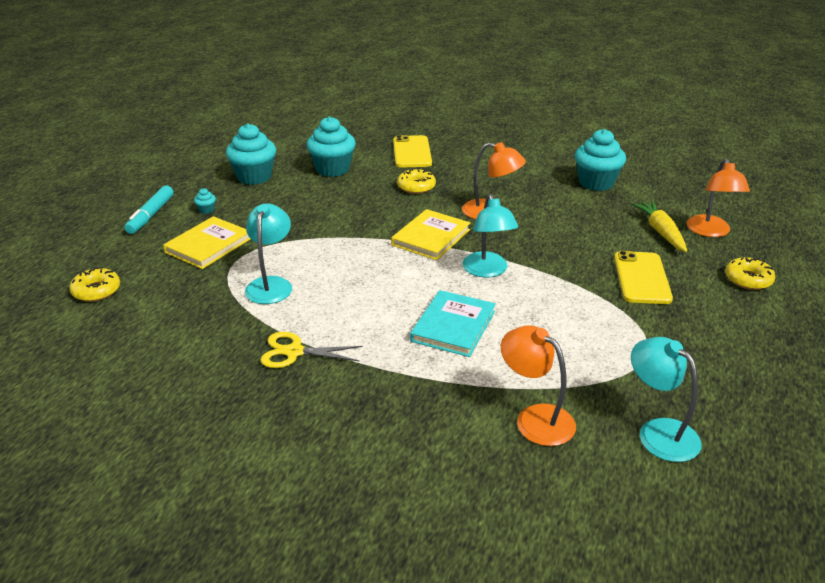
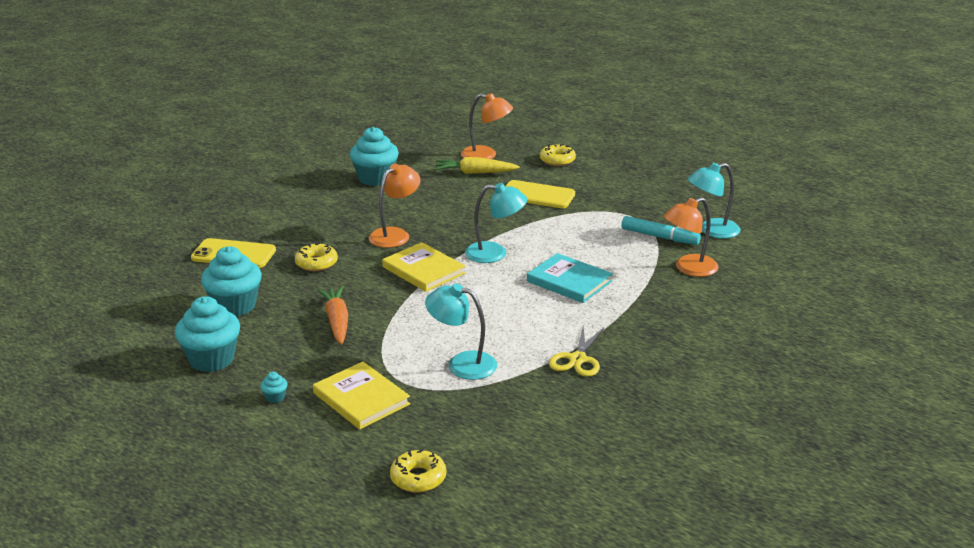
camera: 75 degrees left, 5 degrees down
(151, 215) = (260, 439): turquoise marker -> turquoise marker (659, 237)
(324, 213) = (337, 321): none -> orange carrot

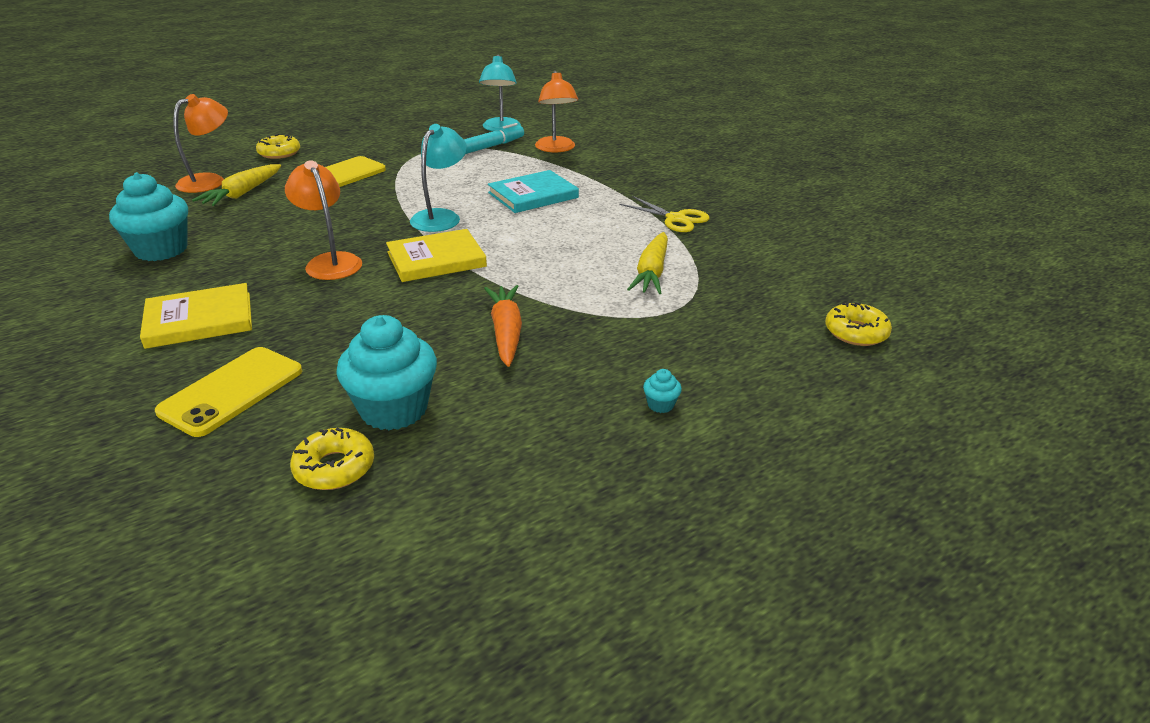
camera: 70 degrees left, 5 degrees up
(211, 359) = (531, 450): turquoise cupcake -> none
(316, 263) = (341, 325): yellow donut -> yellow donut (334, 467)
(337, 321) = (506, 332): orange carrot -> orange carrot turned 75 degrees clockwise
(361, 399) = (692, 342): yellow book -> yellow book (199, 320)
(462, 364) = (651, 272): turquoise lamp -> yellow carrot

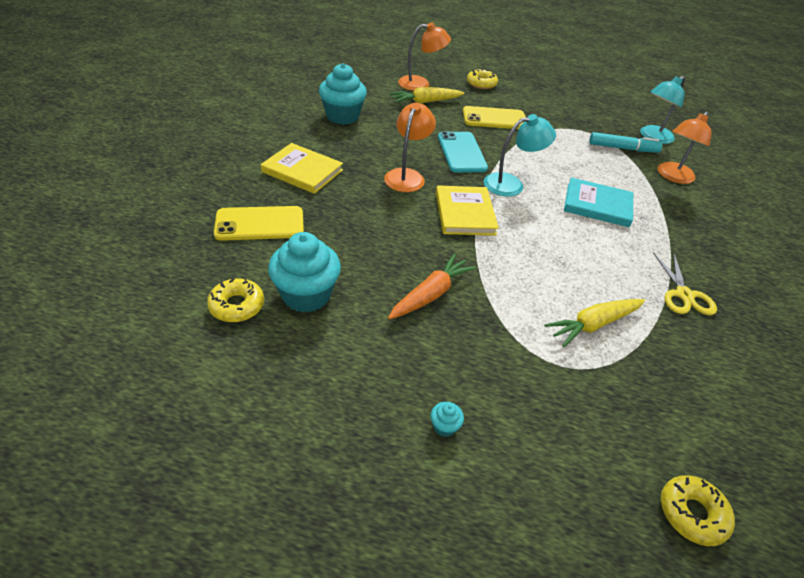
camera: 45 degrees right, 10 degrees up
(354, 216) = (461, 152): none -> turquoise phone
(436, 259) = (465, 213): yellow book -> yellow book turned 60 degrees clockwise

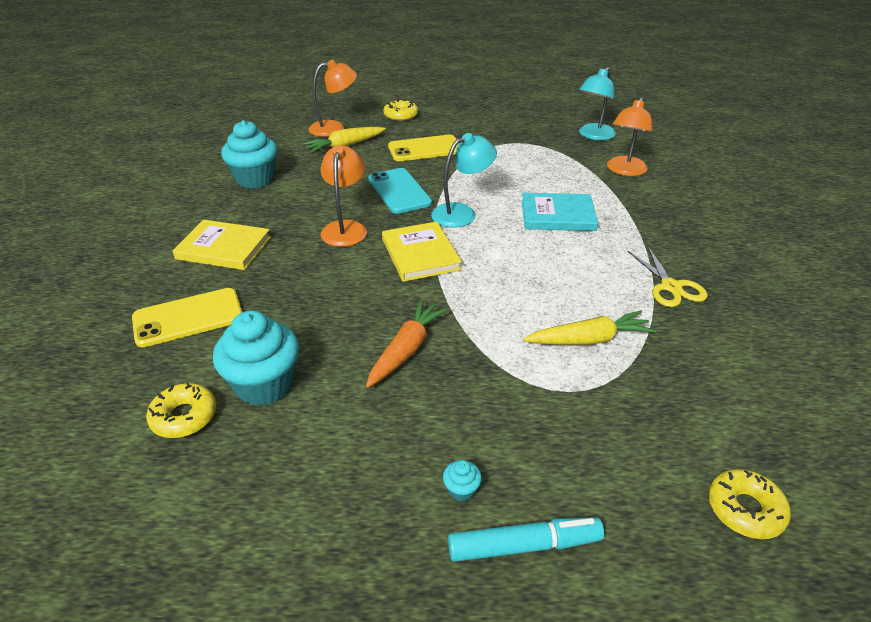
camera: 10 degrees left, 5 degrees down
(593, 325) = (589, 339): yellow carrot -> yellow carrot turned 150 degrees counterclockwise
(622, 148) = (566, 153): turquoise marker -> turquoise marker (524, 545)

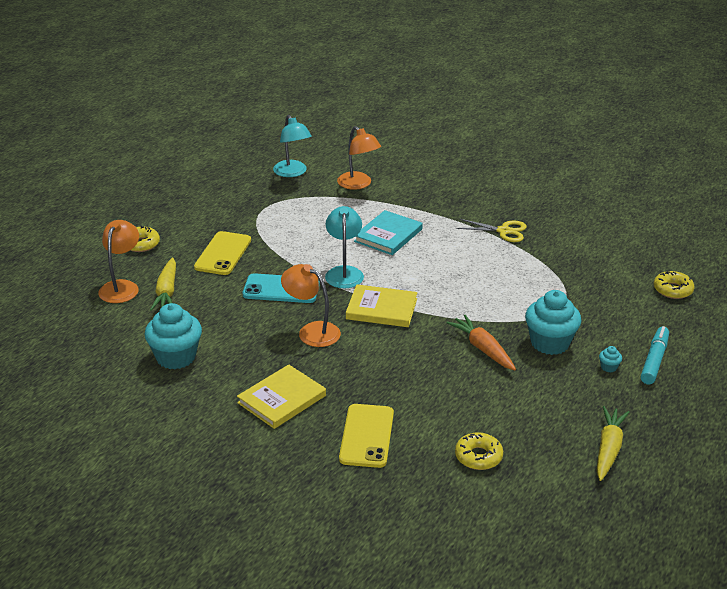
camera: 60 degrees left, 5 degrees down
(264, 384) = (472, 416): turquoise cupcake -> turquoise cupcake (550, 343)
(589, 339) = (527, 280): yellow carrot -> yellow carrot (608, 449)

